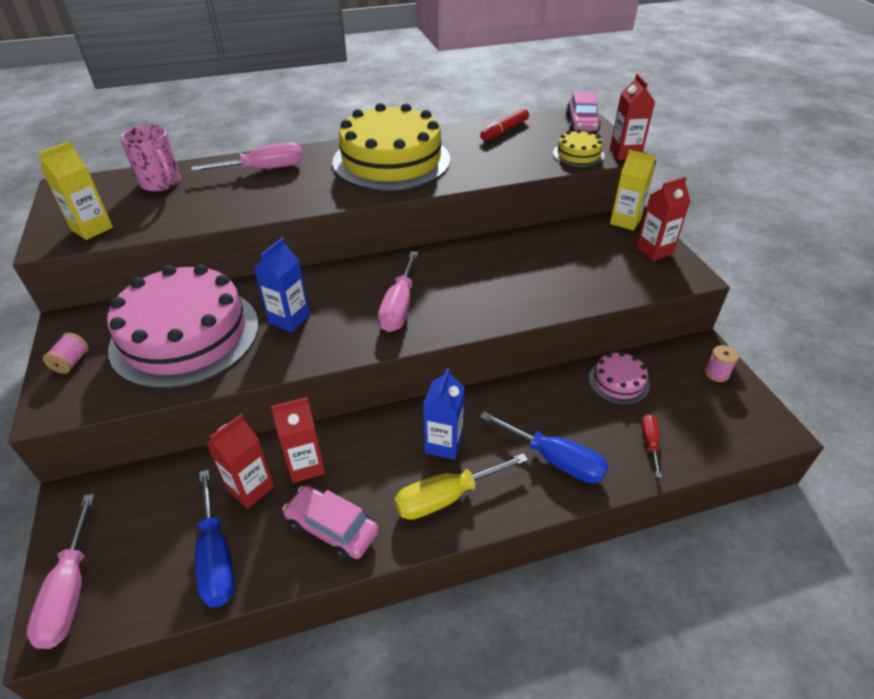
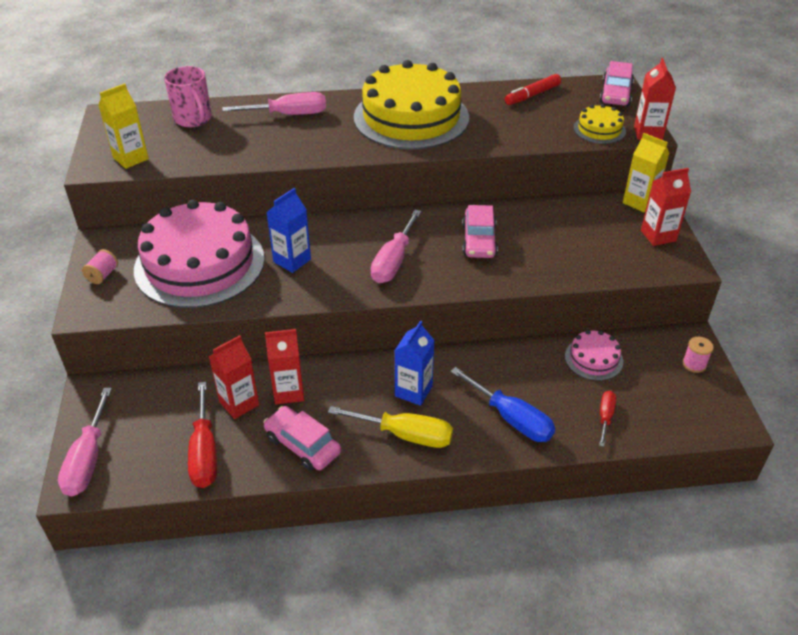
camera: 10 degrees right, 0 degrees up
(216, 557) = (204, 452): blue screwdriver -> red screwdriver
(446, 497) = (405, 435): yellow screwdriver -> yellow screwdriver turned 150 degrees counterclockwise
(482, 275) = (479, 240): none -> pink car

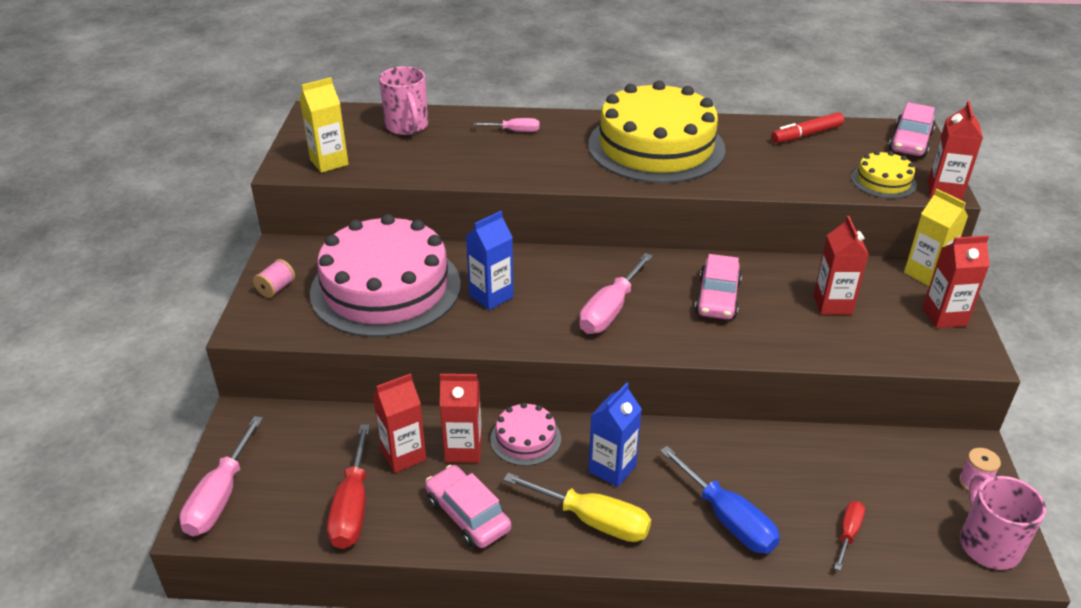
camera: 10 degrees right, 5 degrees down
(289, 115) = (515, 131): pink screwdriver -> pink screwdriver, size x0.56
(571, 236) = (832, 304): none -> red carton
(593, 359) = (843, 459): pink cake -> pink cake (525, 438)
(710, 410) = (988, 544): none -> pink mug

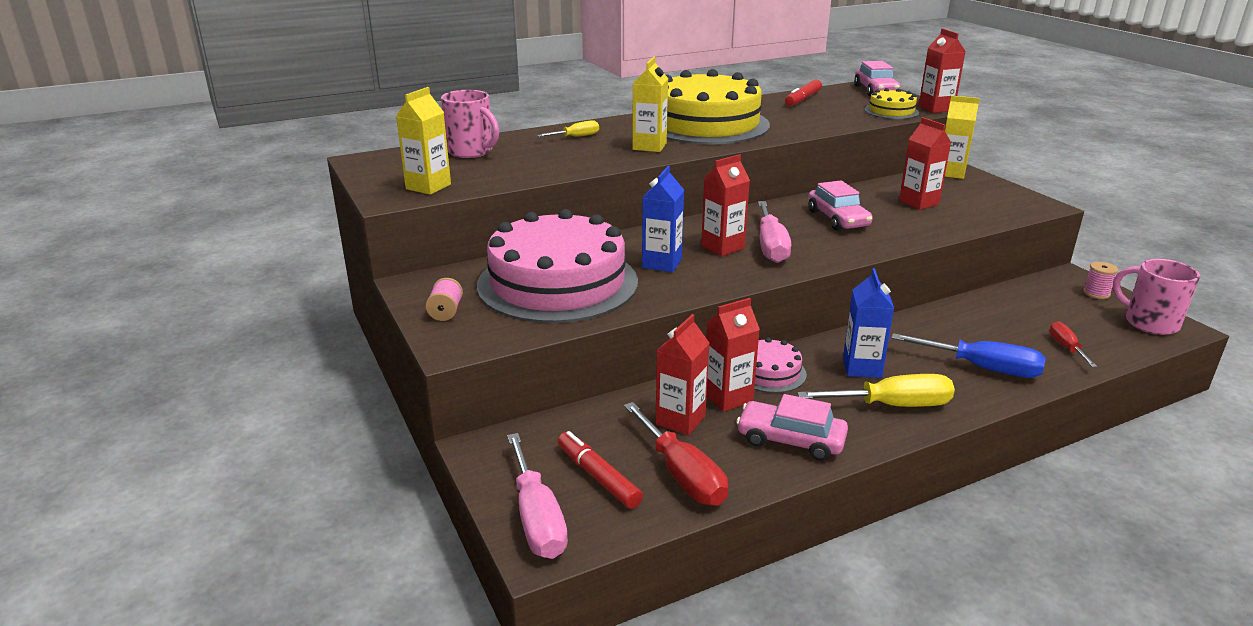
camera: 30 degrees left, 10 degrees down
(293, 480) = (598, 477): none -> red marker
(515, 131) = (576, 137): pink screwdriver -> yellow screwdriver
(564, 164) = (649, 146): none -> yellow carton
(944, 317) = (994, 191): red carton -> red carton (722, 247)

